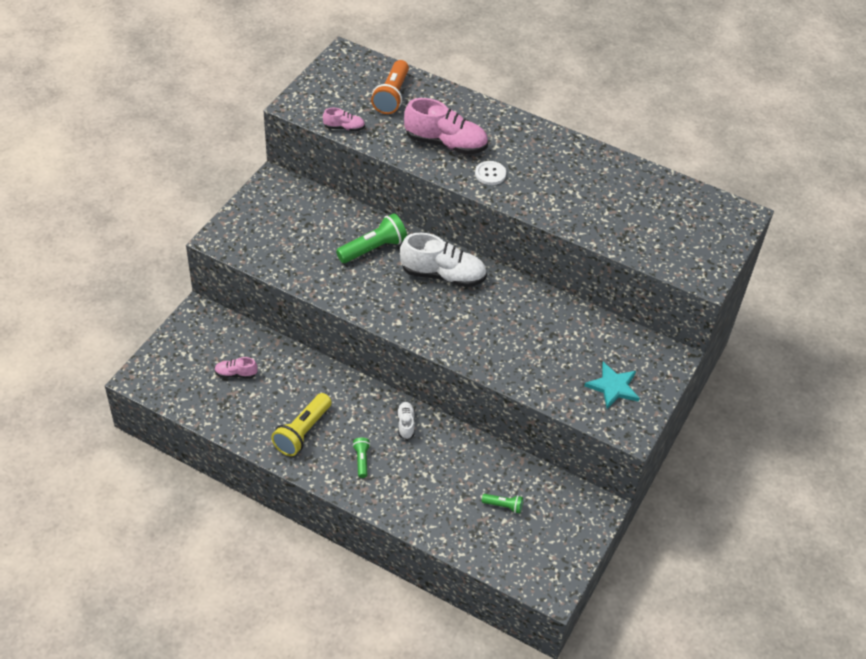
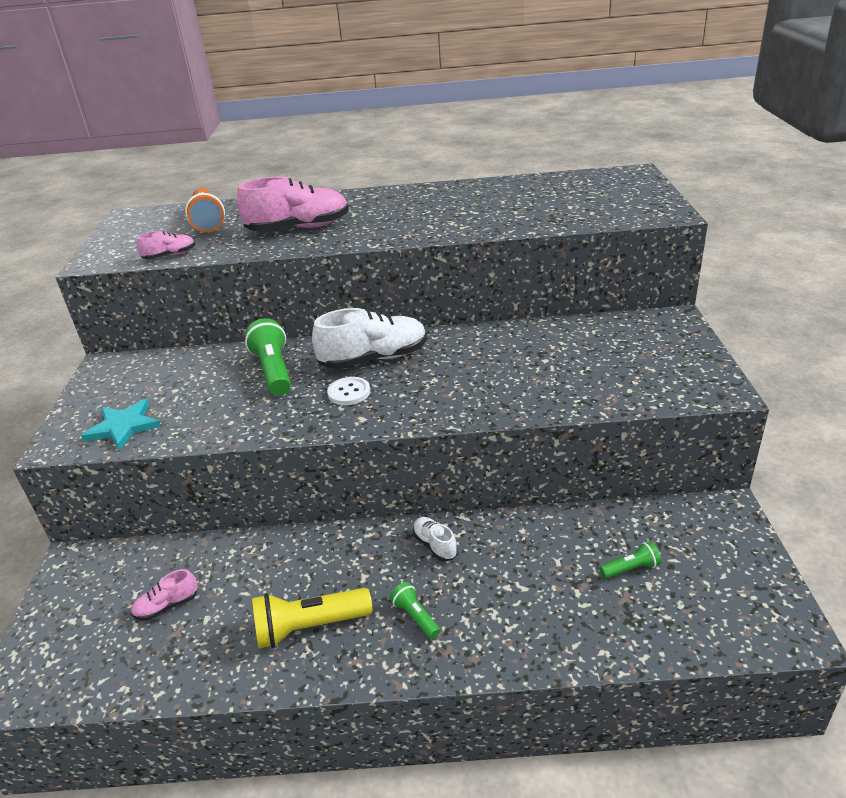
camera: 25 degrees left, 15 degrees down
(302, 432) = (309, 627): yellow flashlight -> yellow flashlight turned 75 degrees clockwise
(373, 248) = (274, 371): green flashlight -> green flashlight turned 45 degrees counterclockwise
(490, 174) = (369, 229): white button -> white button (349, 392)
(613, 387) = (653, 365): turquoise star -> turquoise star (123, 427)

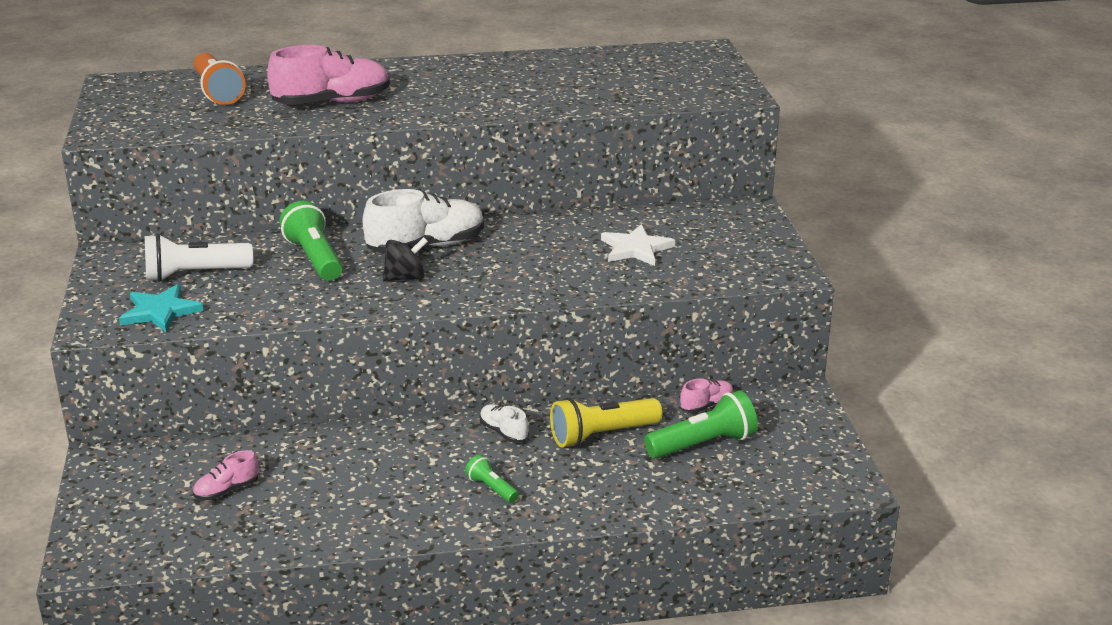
camera: 10 degrees left, 5 degrees down
(167, 386) = (194, 274): none -> white flashlight
(170, 256) = (190, 130): pink shoe -> pink shoe (706, 405)
(309, 627) = (384, 500): yellow flashlight -> yellow flashlight (601, 435)
(349, 392) = (405, 278): white button -> black spinning top
(566, 362) = (636, 249): none -> white star
(631, 569) = (703, 444): green flashlight -> green flashlight, size x1.89

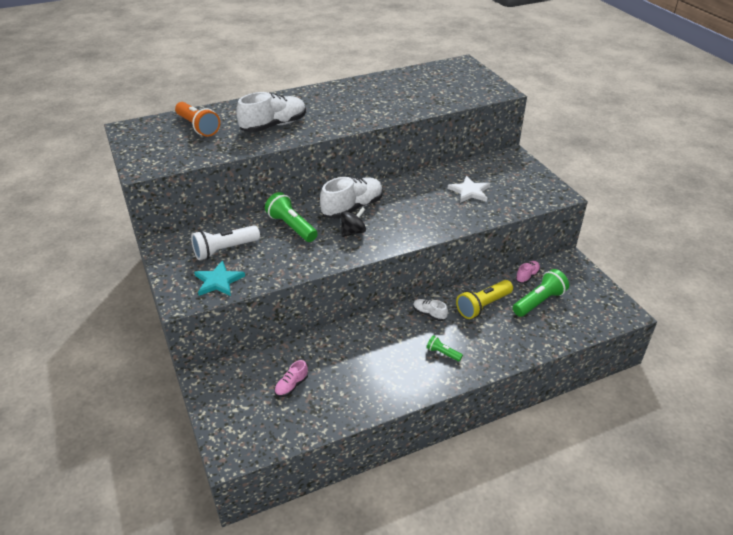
camera: 15 degrees left, 10 degrees up
(332, 103) = (274, 126): pink shoe -> white shoe

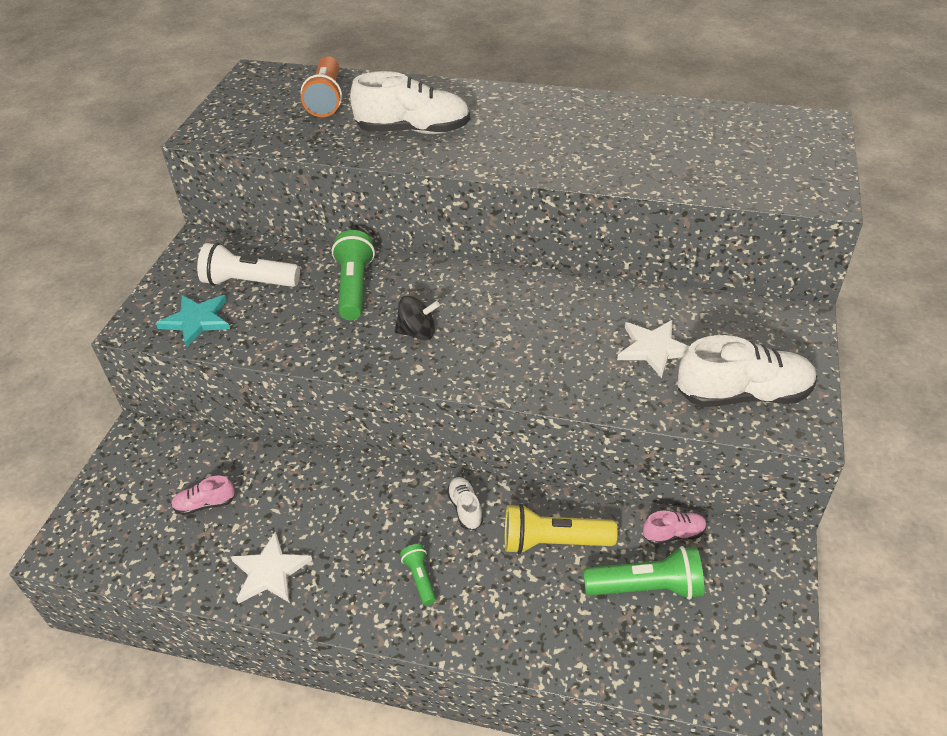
camera: 40 degrees right, 5 degrees up
(352, 208) = (457, 296): white shoe -> white shoe (743, 394)
(366, 393) = (270, 572): none -> white star

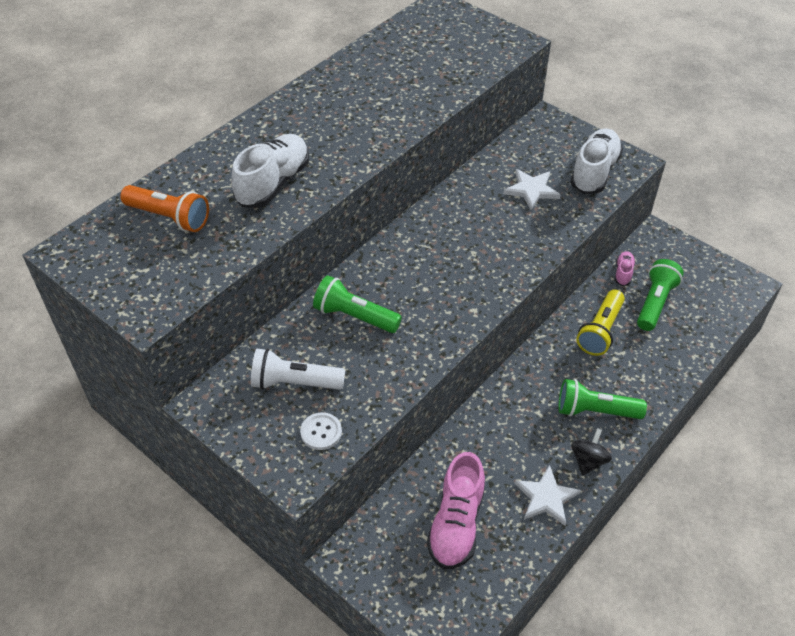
camera: 65 degrees left, 5 degrees up
(197, 320) = (321, 432): turquoise star -> white button
(205, 504) = (456, 523): pink shoe -> pink shoe, size x2.05
(248, 282) = (294, 382): white flashlight -> white flashlight turned 60 degrees clockwise
(417, 332) = (435, 297): black spinning top -> black spinning top (588, 460)
(420, 578) = (595, 411): green flashlight -> green flashlight, size x1.89
(465, 508) = (549, 364): white shoe -> none

